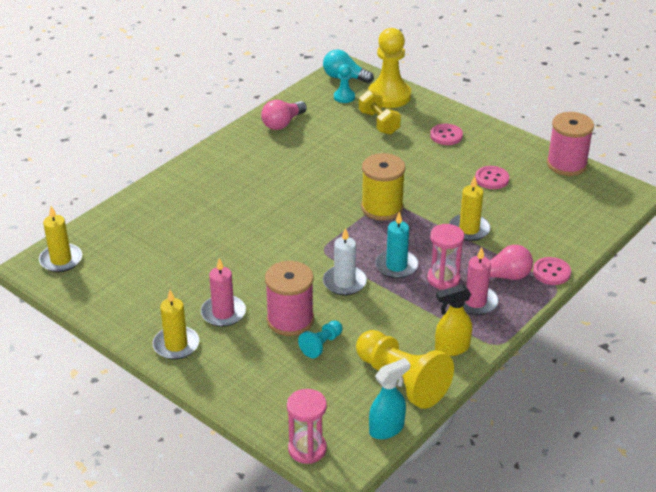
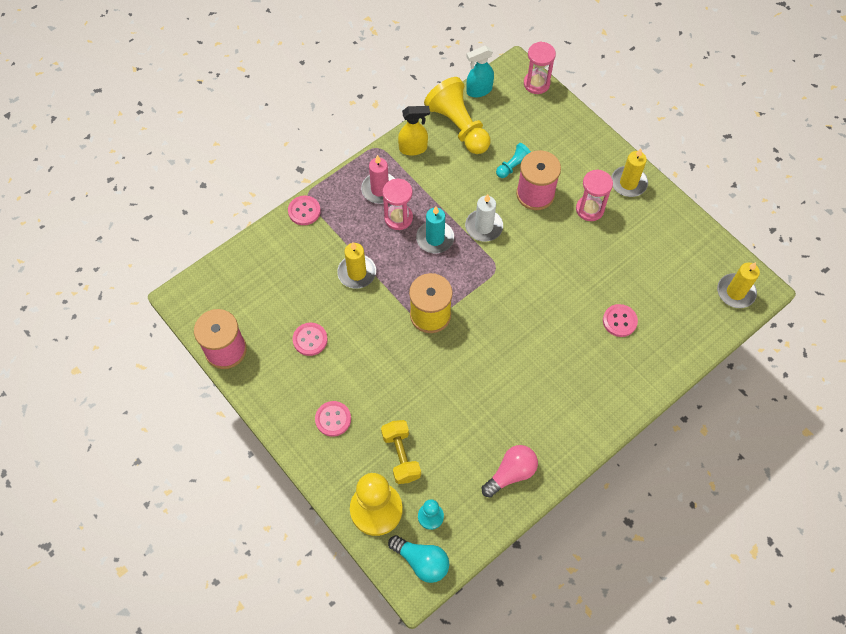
camera: 170 degrees left, 25 degrees up
(188, 224) = (619, 321): none -> pink button
(223, 313) = (590, 209): pink candle -> pink hourglass
(503, 276) = (347, 213): pink light bulb -> none

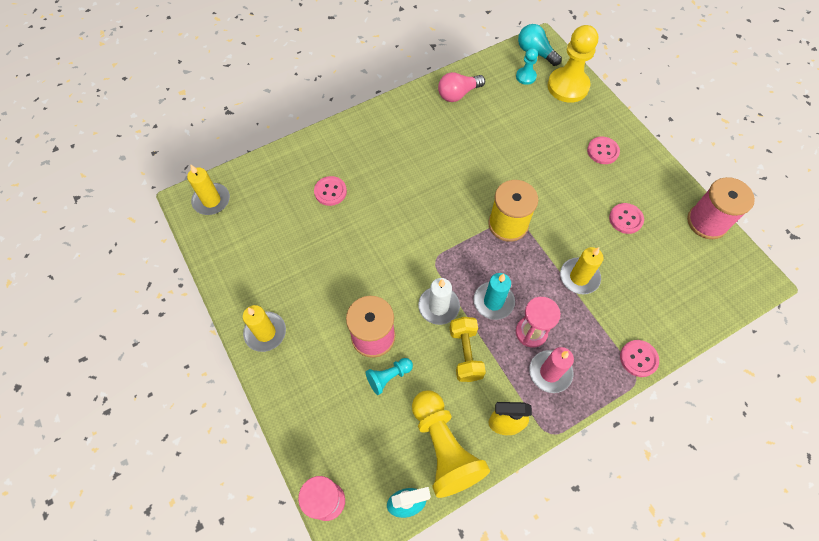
camera: 170 degrees left, 0 degrees up
(401, 456) = (545, 117): yellow dumbbell -> yellow dumbbell (465, 353)
(590, 209) = (319, 308): pink hourglass -> none

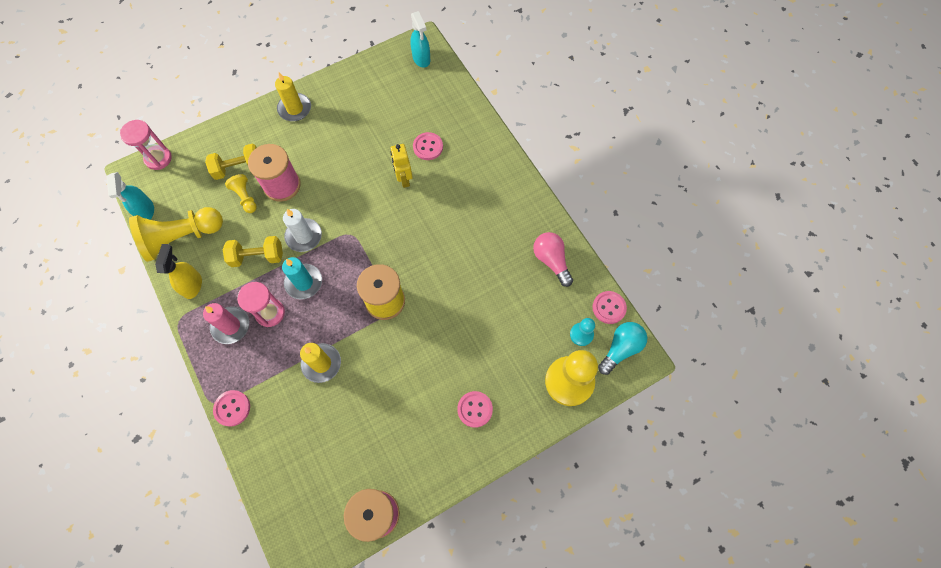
camera: 90 degrees right, 5 degrees up
(211, 200) = (421, 59): yellow candle -> turquoise spray bottle
(347, 390) = (238, 168): none -> yellow dumbbell
(369, 212) = (404, 179): none -> yellow robot
(388, 377) = (245, 197): turquoise pawn -> yellow pawn
(625, 219) = (385, 421): pink button -> pink button (609, 308)

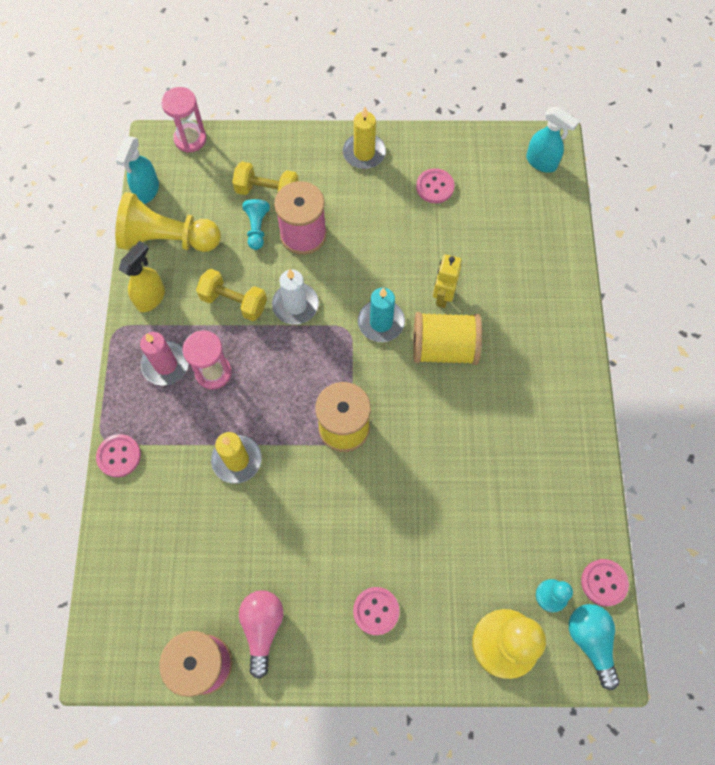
camera: 30 degrees right, 0 degrees up
(245, 197) = (257, 228): yellow pawn -> turquoise pawn
(304, 282) = (267, 357): turquoise candle -> turquoise candle (381, 322)
(421, 59) = (541, 162): turquoise spray bottle -> turquoise spray bottle turned 60 degrees counterclockwise
(423, 213) = (443, 348): none -> yellow spool
(428, 147) = (491, 272): pink button -> pink button (435, 187)
(551, 260) = (564, 486): pink light bulb -> pink light bulb (262, 628)
(620, 349) = (590, 641): turquoise light bulb -> turquoise light bulb turned 90 degrees counterclockwise

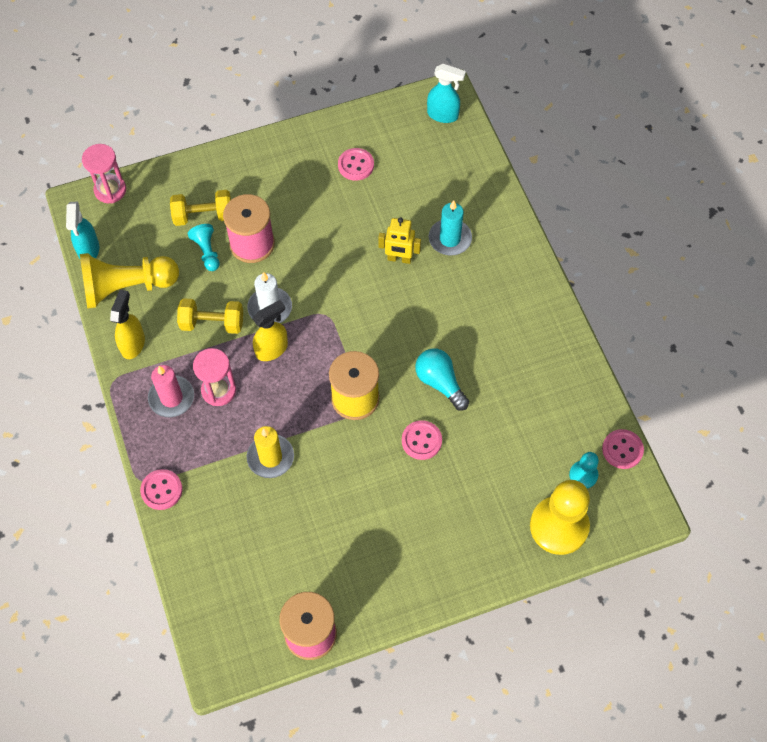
camera: 20 degrees left, 5 degrees down
(262, 628) = (349, 586): pink light bulb -> none
(281, 348) = (272, 349): none -> yellow spray bottle
(364, 153) = (279, 154): yellow candle -> none
(376, 611) = (441, 539): pink button -> pink button (421, 441)
(381, 322) = (353, 298): turquoise candle -> turquoise candle (450, 239)
(443, 296) = (399, 259): yellow robot -> yellow robot turned 75 degrees counterclockwise
(443, 348) = (417, 303): yellow spool -> none
(590, 641) = (628, 499): turquoise light bulb -> turquoise light bulb (440, 382)

